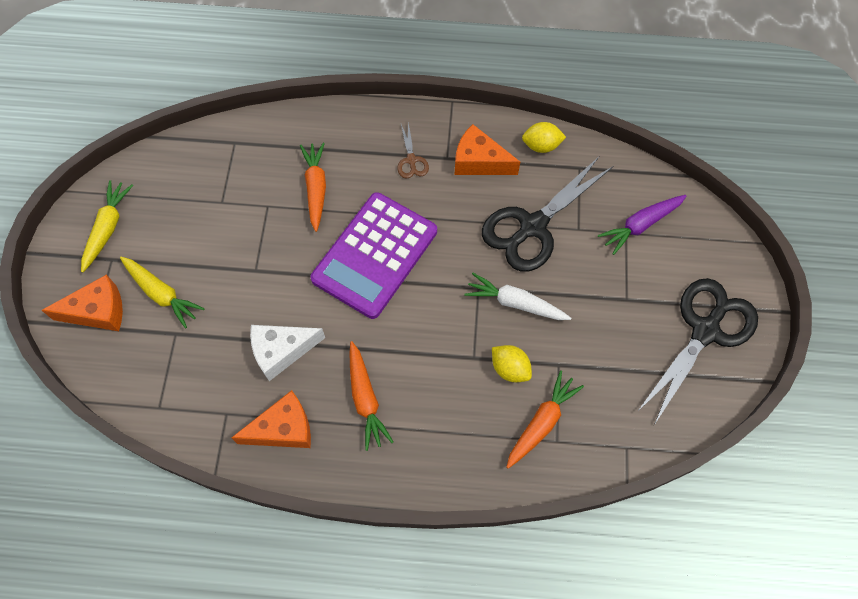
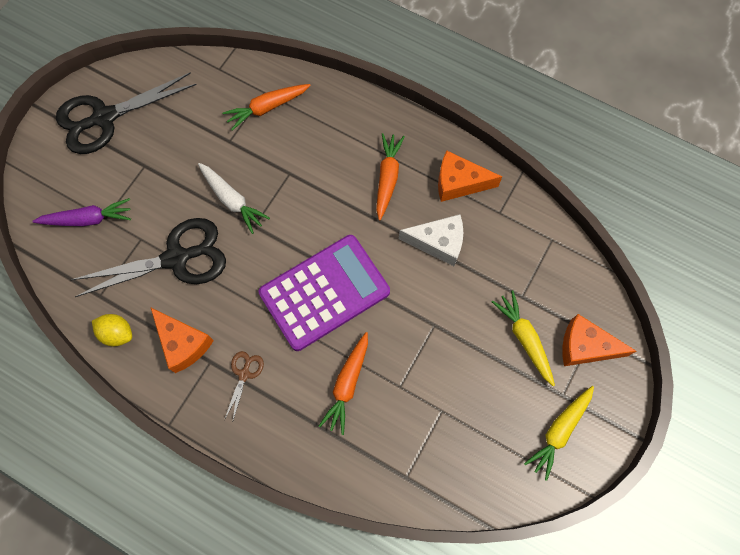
camera: 155 degrees left, 5 degrees up
(510, 368) = (267, 153): yellow lemon -> none

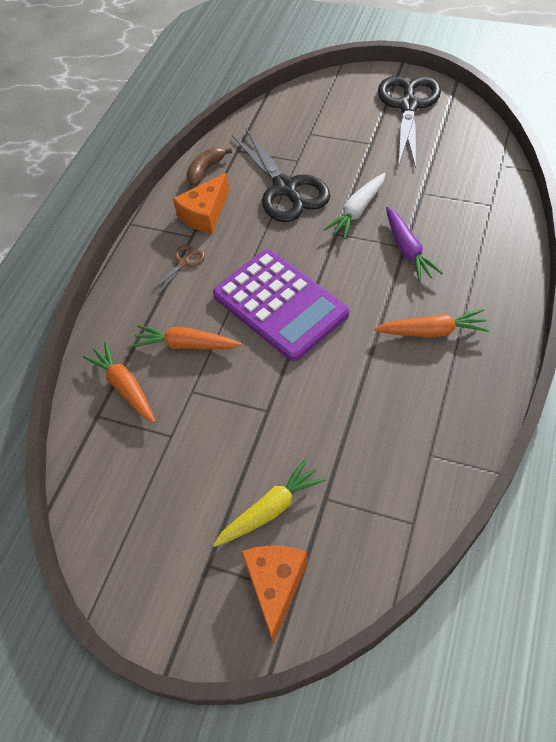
camera: 85 degrees right, 15 degrees down
(88, 219) = (305, 124): purple carrot -> purple carrot (407, 250)
(104, 118) = (408, 106): black scissors -> black scissors turned 45 degrees clockwise
(117, 333) = (205, 170): yellow lemon -> brown banana
(244, 374) = (183, 263): brown scissors -> brown scissors turned 60 degrees counterclockwise
(267, 108) = (472, 211): orange carrot -> orange carrot (125, 387)
(438, 243) = (368, 396): white cheese -> none
(459, 183) = (454, 403): orange cheese -> none
(559, 431) = (162, 566): yellow carrot -> none

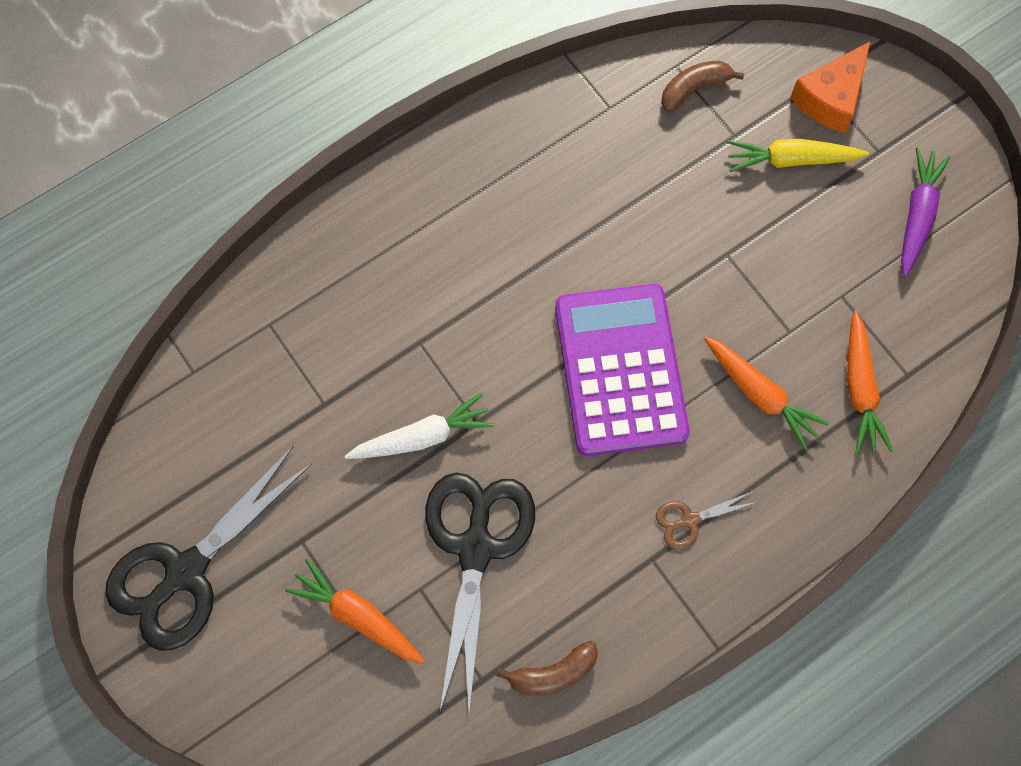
camera: 150 degrees left, 15 degrees up
(205, 214) = (609, 586): orange cheese -> none
(384, 515) = (694, 88): none -> brown banana
(407, 250) = (420, 335): purple carrot -> purple carrot (917, 215)
(432, 331) = (491, 219): orange carrot -> orange carrot (357, 616)

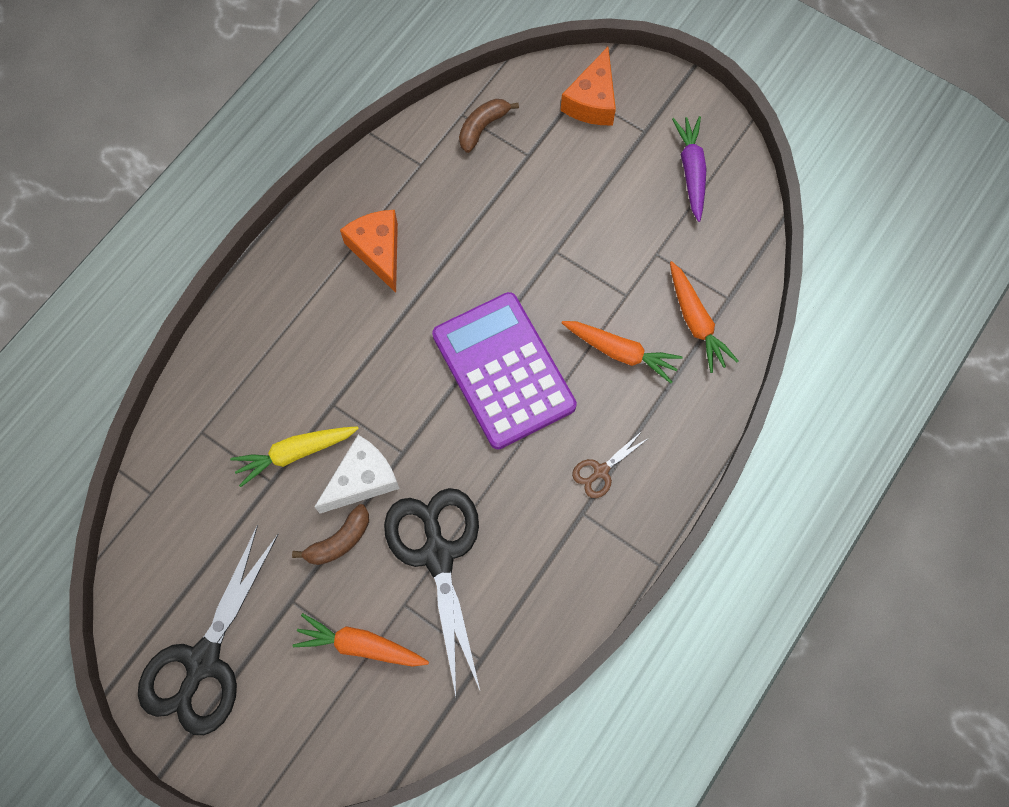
camera: 20 degrees left, 0 degrees up
(422, 437) = (362, 480): white carrot -> white cheese
(528, 190) = (378, 251): none -> orange cheese
(553, 673) = (536, 633): brown banana -> brown banana (339, 541)
(791, 160) = (578, 159): yellow carrot -> yellow carrot (295, 453)

